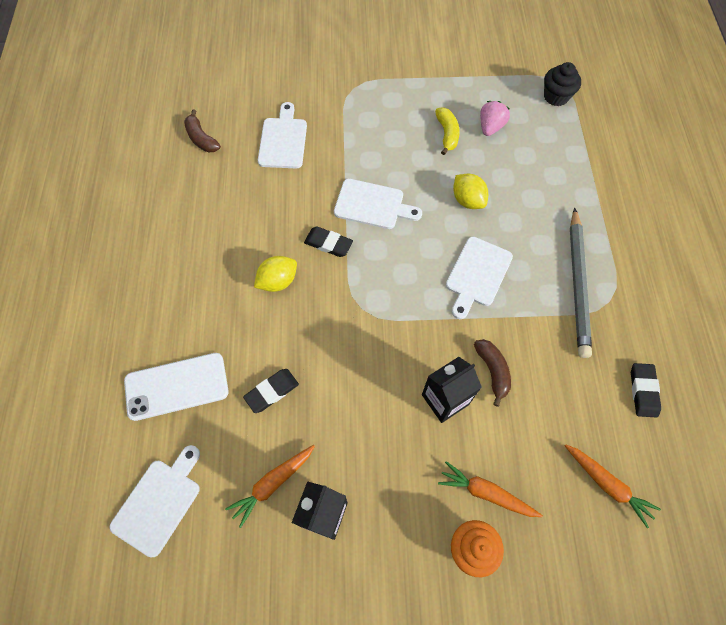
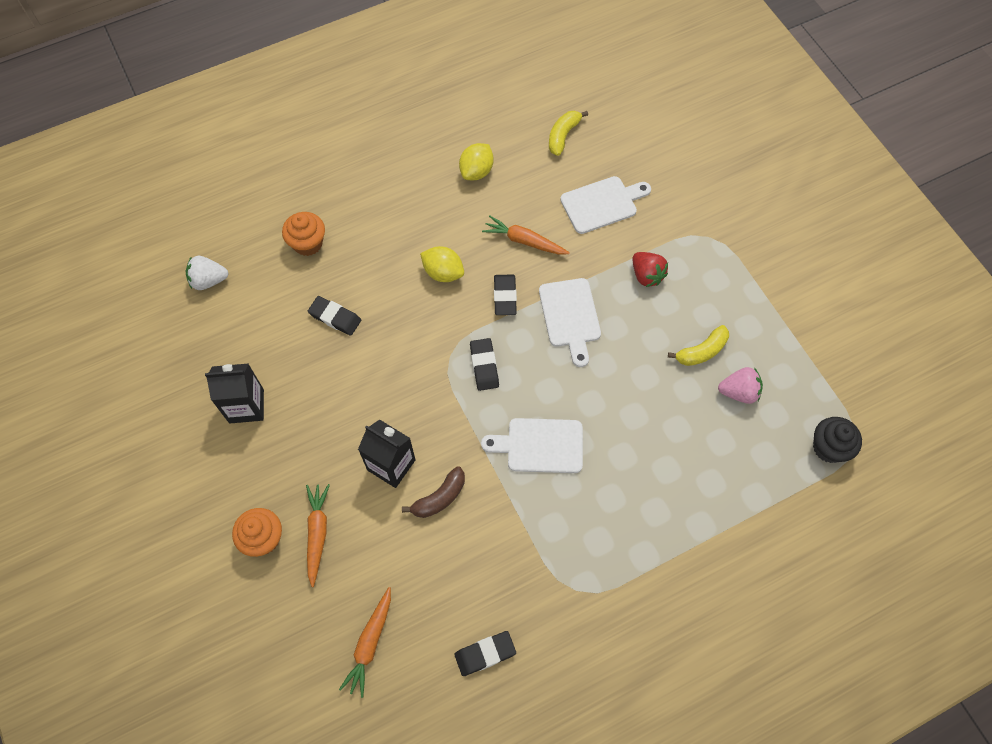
camera: 65 degrees right, 0 degrees up
(159, 502) = (209, 280): white cutting board -> white strawberry
(176, 386) = (308, 243): white phone -> orange cupcake
(201, 139) = (563, 136): brown banana -> yellow banana
(273, 483) = (256, 355): orange carrot -> orange carrot (524, 241)
(364, 139) = (646, 275): none -> red strawberry
(385, 286) = (484, 366): none -> black eraser
(467, 200) = (626, 404): yellow lemon -> yellow lemon (476, 171)
(577, 284) = (579, 550): grey pencil -> none

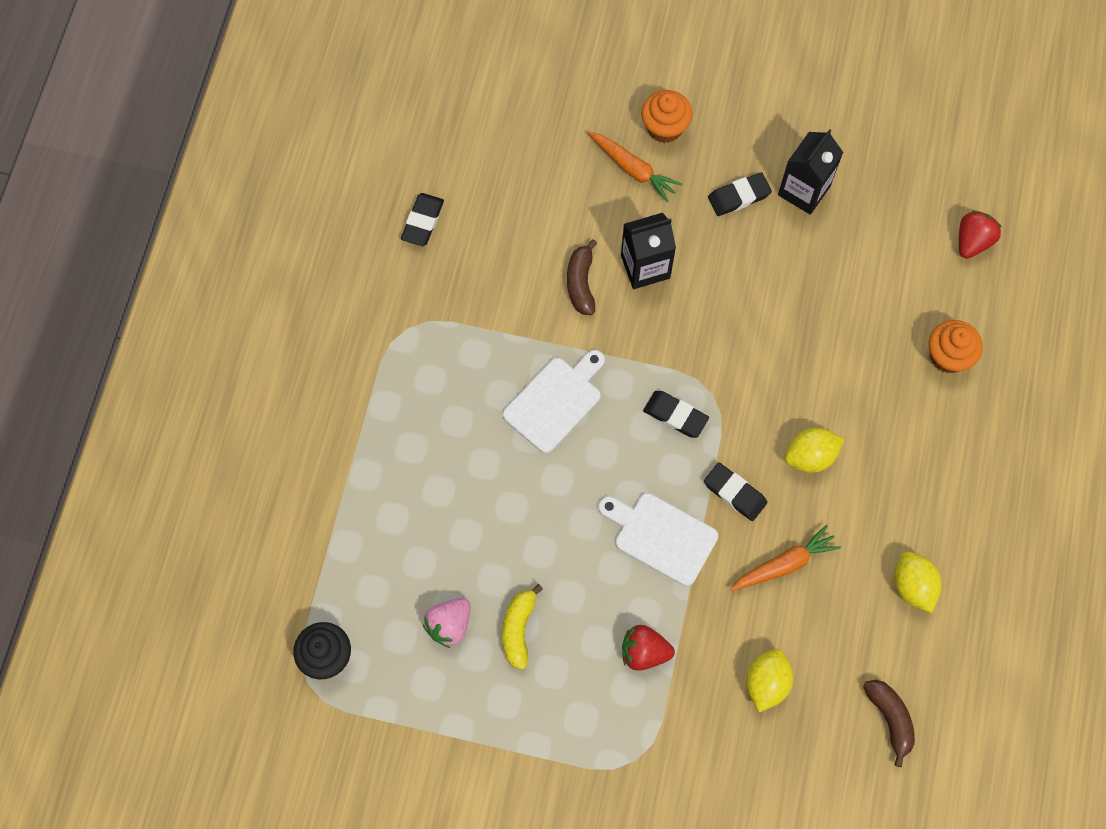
camera: 130 degrees right, 5 degrees up
(209, 280) = (972, 241): white strawberry -> red strawberry
(335, 317) = (838, 323): black eraser -> black eraser (739, 196)
(370, 643) = (507, 147): orange carrot -> none
(563, 136) = (890, 718): yellow banana -> brown banana
(602, 204) = (766, 683): white cutting board -> yellow lemon

